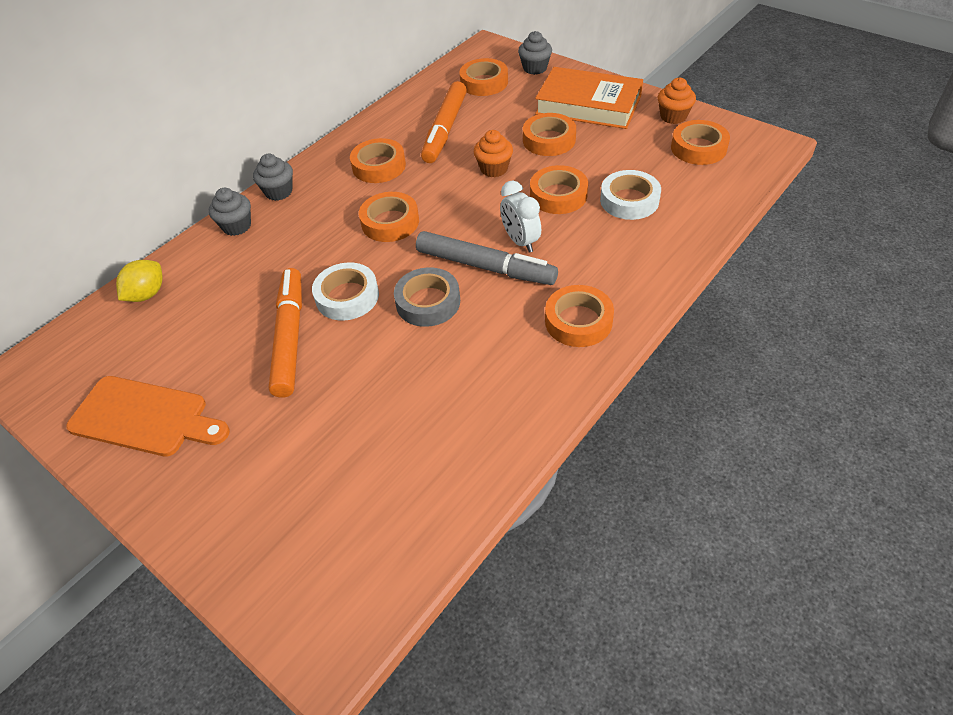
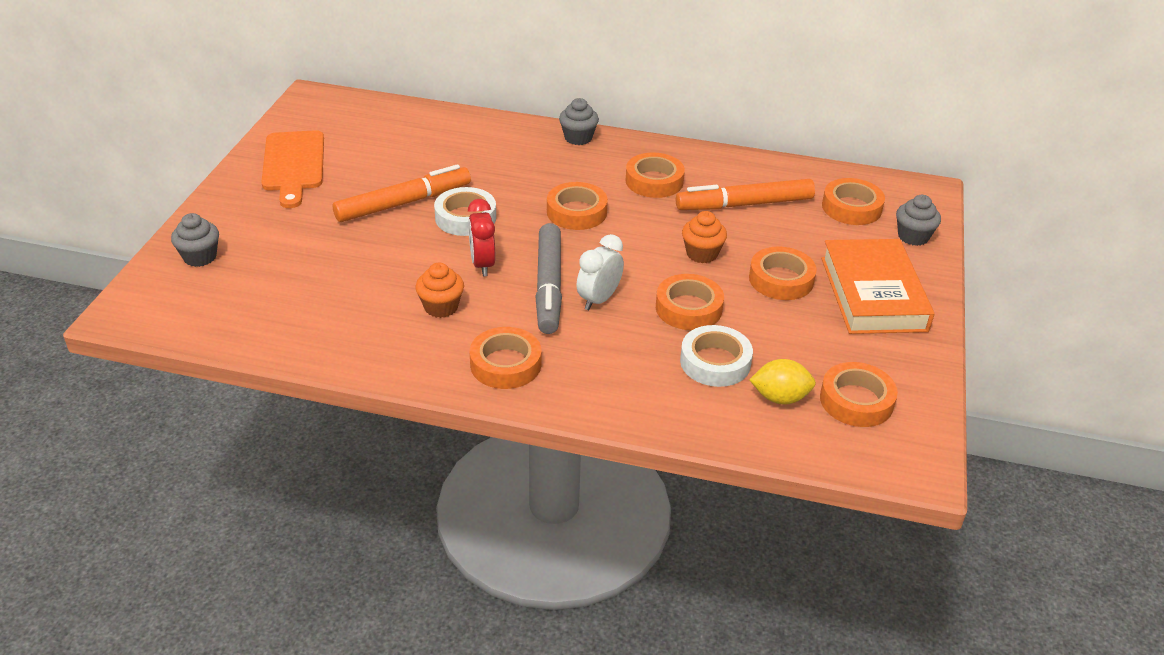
camera: 60 degrees right, 10 degrees down
(147, 294) = (416, 119): yellow lemon -> yellow lemon (780, 398)
(237, 226) = (519, 132): grey cupcake -> grey cupcake (200, 257)
(428, 302) = (482, 264): grey tape -> red clock
(673, 116) = (906, 368): orange cupcake -> orange cupcake (441, 307)

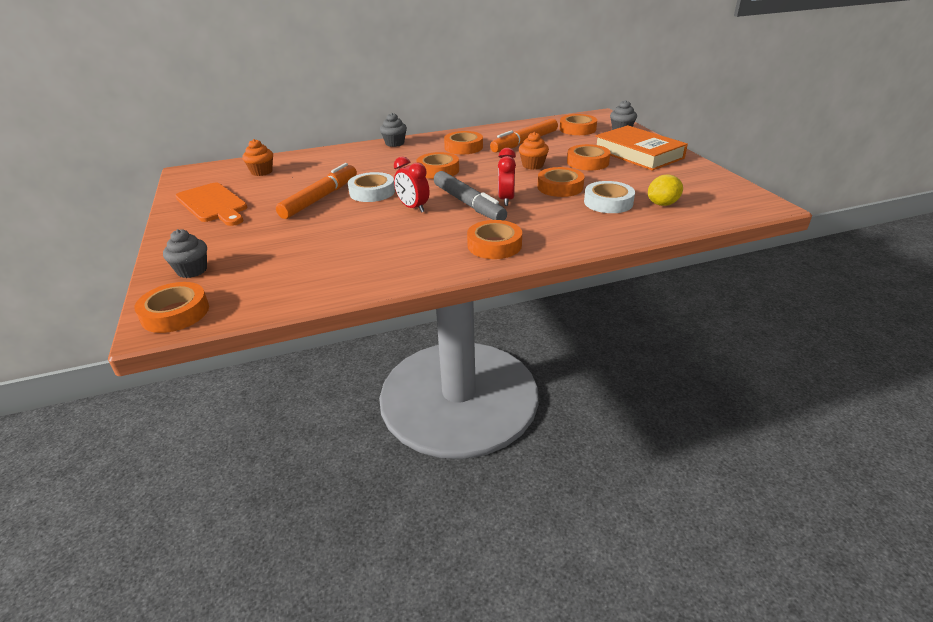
camera: 30 degrees left, 5 degrees down
(441, 307) = (414, 234): orange cupcake -> orange cupcake (261, 172)
(599, 299) = (506, 200): white clock -> red clock
(856, 401) = (698, 192): orange tape -> orange tape (175, 313)

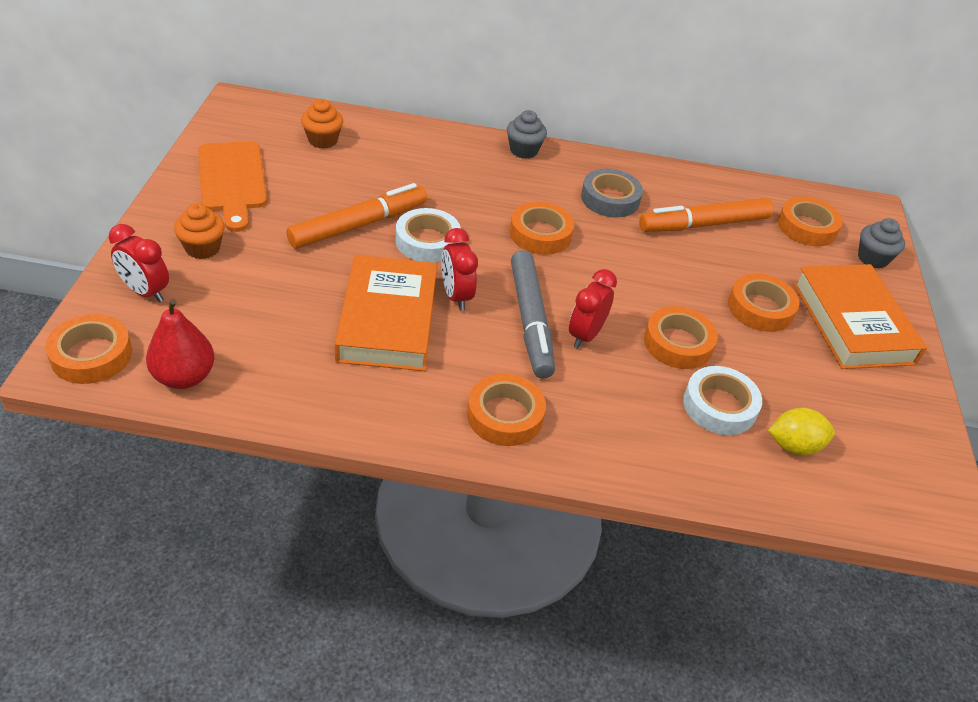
camera: 20 degrees right, 10 degrees up
(192, 270) = (145, 292): grey cupcake -> red clock
(259, 300) = (184, 377): none -> red pear
(379, 230) = (388, 320): none -> orange book
(463, 147) = (610, 199): orange tape -> grey tape
(533, 165) = (676, 280): orange cupcake -> orange cupcake (202, 248)

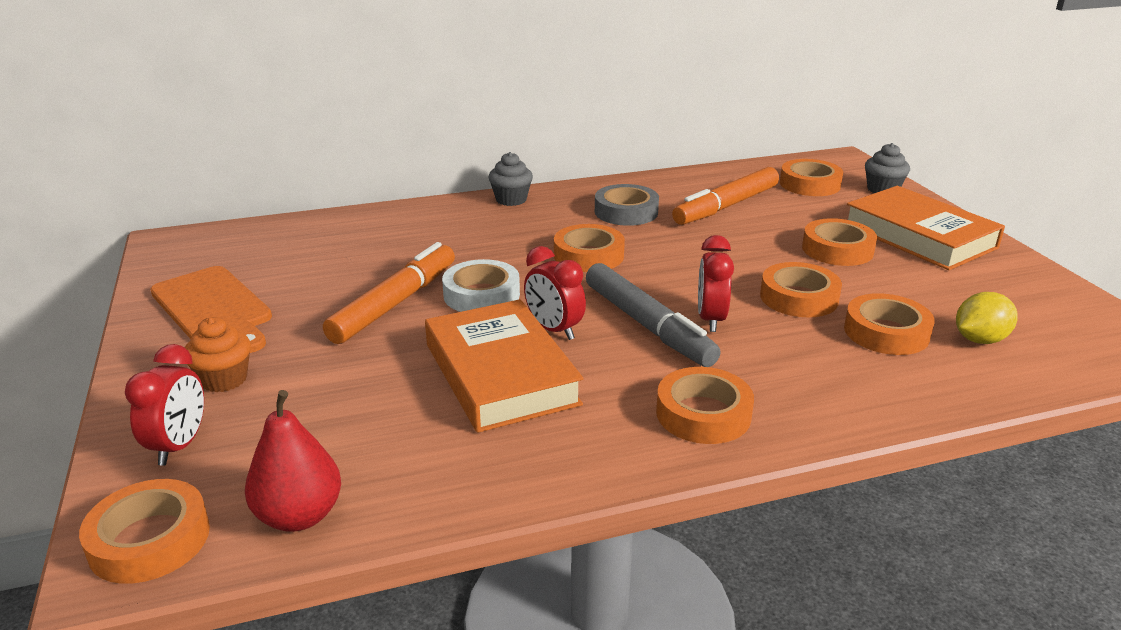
camera: 20 degrees left, 15 degrees down
(145, 292) = (179, 446): red clock -> red clock turned 90 degrees counterclockwise
(323, 140) = (294, 246): orange cupcake -> none
(719, 406) = (886, 332): white tape -> orange tape

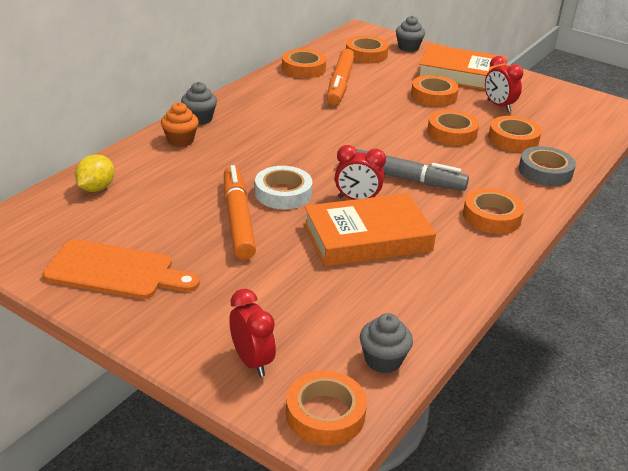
camera: 40 degrees left, 5 degrees up
(224, 379) = (209, 312): orange cupcake -> orange cupcake (180, 140)
(299, 516) = (383, 360): red pear -> grey cupcake
(501, 374) = (367, 237): orange book -> orange book turned 45 degrees counterclockwise
(588, 255) = (308, 144): orange tape -> orange tape (303, 68)
(626, 212) = (287, 106): grey tape -> grey tape (545, 172)
(711, 319) = (427, 162): red clock -> red clock (498, 106)
(979, 340) = (554, 129): yellow lemon -> yellow lemon (96, 188)

